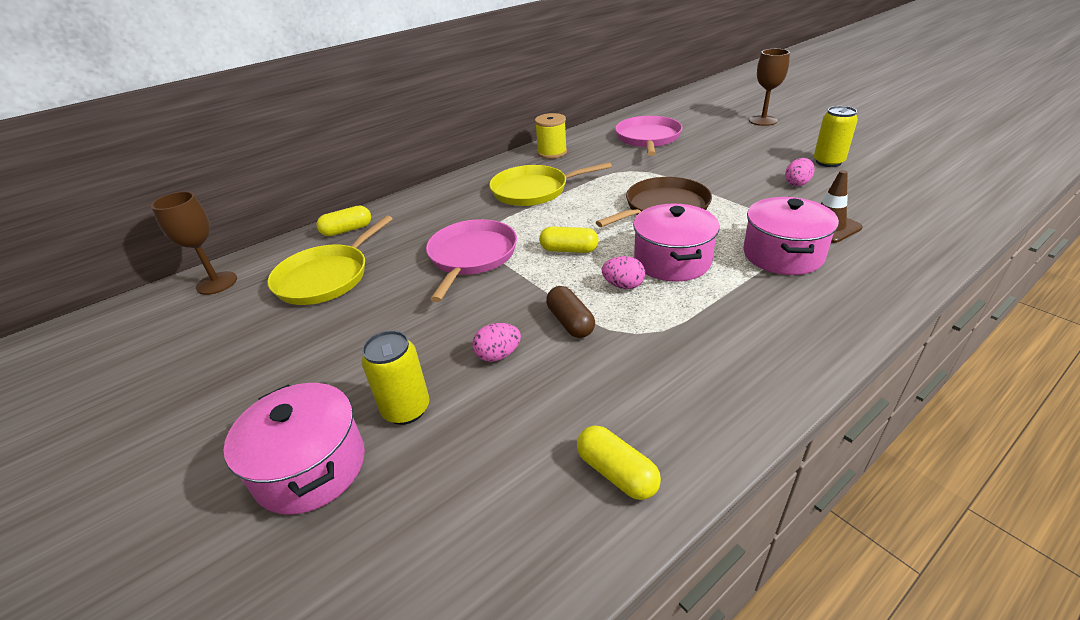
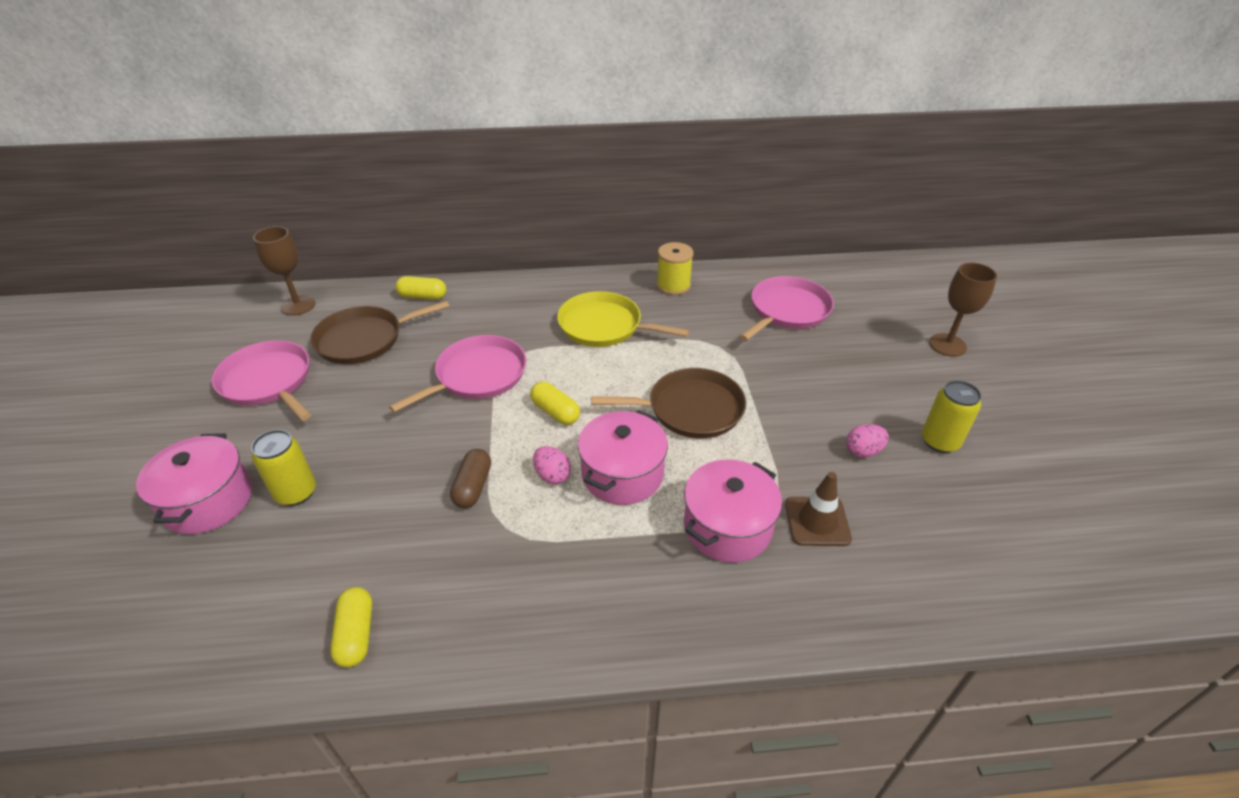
camera: 30 degrees right, 5 degrees up
(258, 347) = (268, 382): none -> pink pan
(326, 277) = (364, 339): yellow pan -> brown pan
(498, 355) = (394, 484): pink egg -> none

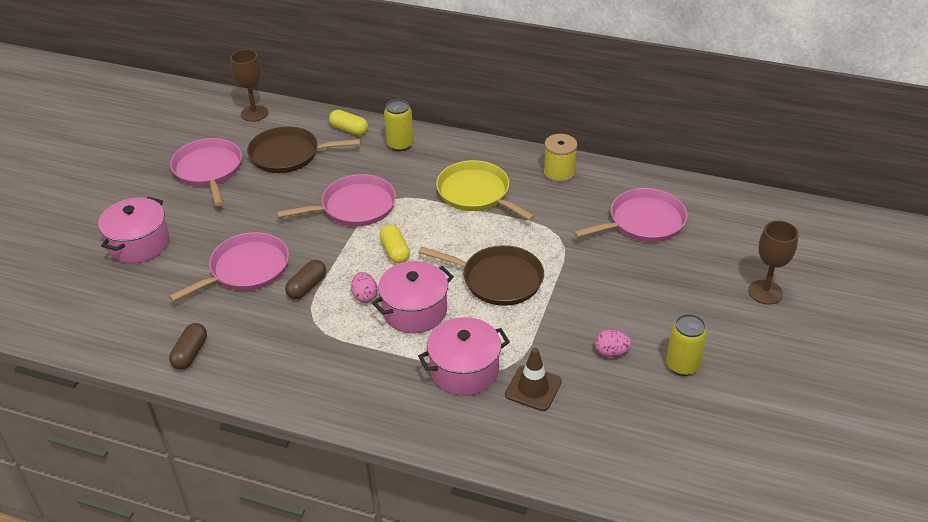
camera: 25 degrees right, 0 degrees up
(296, 493) = (193, 255): yellow can -> yellow can (400, 145)
(356, 634) = (190, 353): yellow capsule -> brown capsule
(379, 489) = (246, 269): none -> pink pan

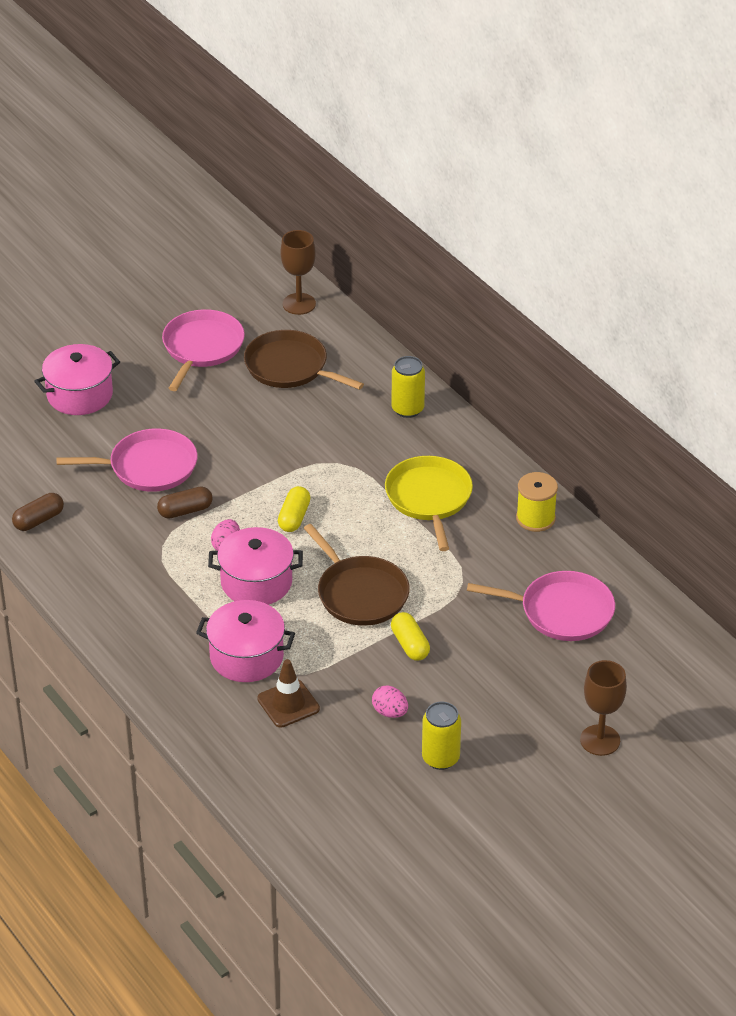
camera: 35 degrees right, 0 degrees up
(349, 129) = (374, 367): yellow capsule -> yellow capsule (410, 645)
(354, 207) = (300, 454): pink pan -> none

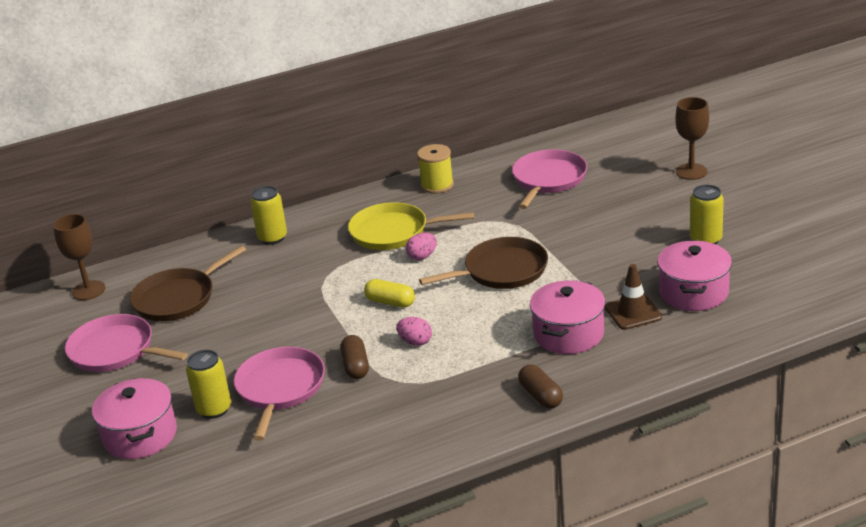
camera: 75 degrees left, 10 degrees down
(39, 520) = (330, 467): brown capsule -> brown capsule (540, 396)
(117, 431) = (214, 409): none -> yellow can
(256, 582) = (471, 326): pink pot -> pink pot (693, 292)
(390, 712) = (650, 261): pink egg -> pink egg (422, 256)
(410, 645) = (571, 248): yellow capsule -> none

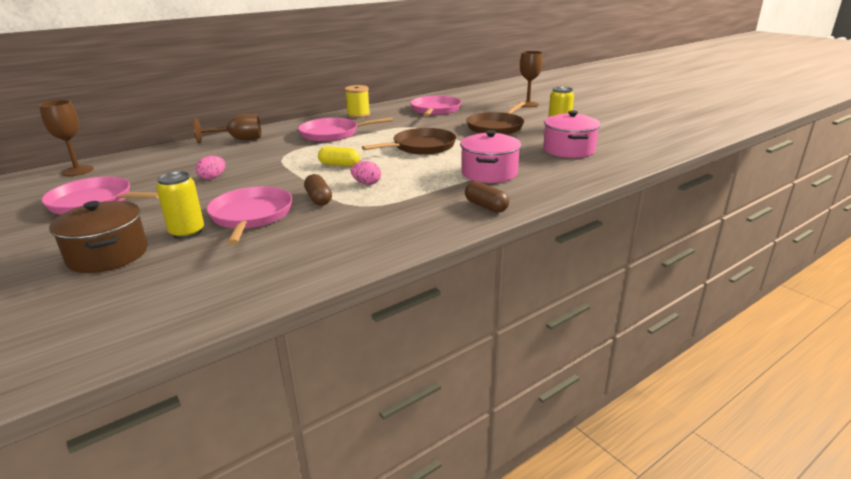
camera: 15 degrees left, 5 degrees down
(140, 435) = (108, 255): pink pot -> brown pot
(178, 298) = (158, 171): brown pan -> brown pan (496, 127)
(272, 238) = (238, 140): yellow can -> brown goblet
(393, 232) = (332, 134): yellow pan -> pink pan
(422, 256) = (358, 143): pink egg -> pink egg (212, 177)
(633, 312) = (531, 161): brown traffic cone -> none

